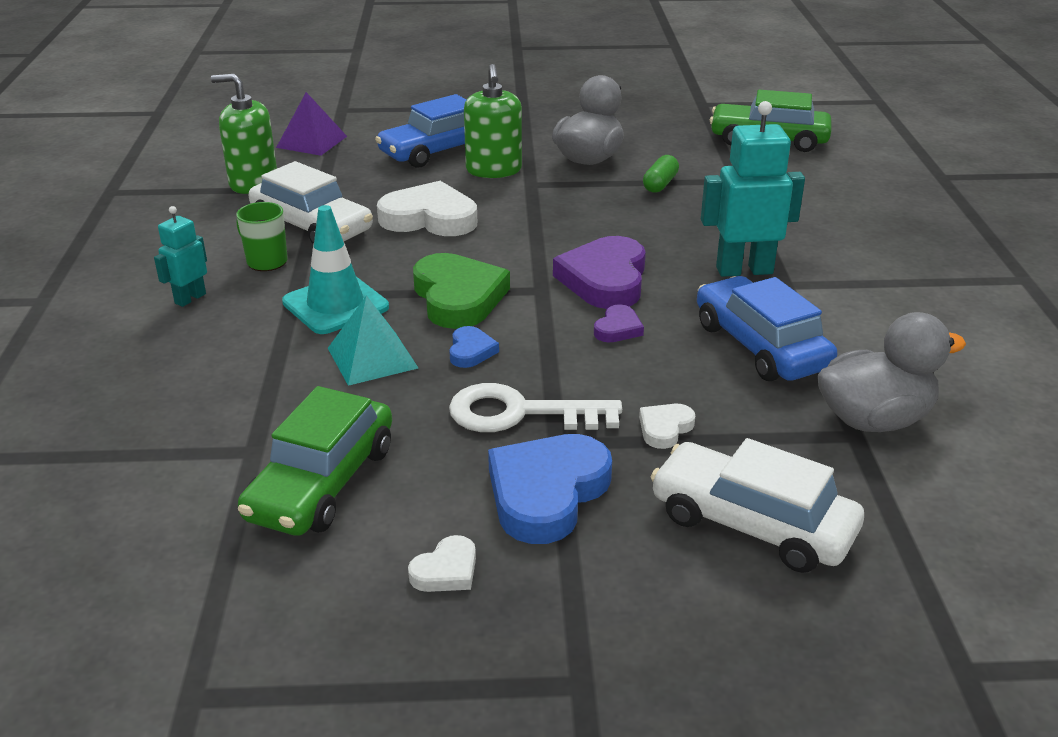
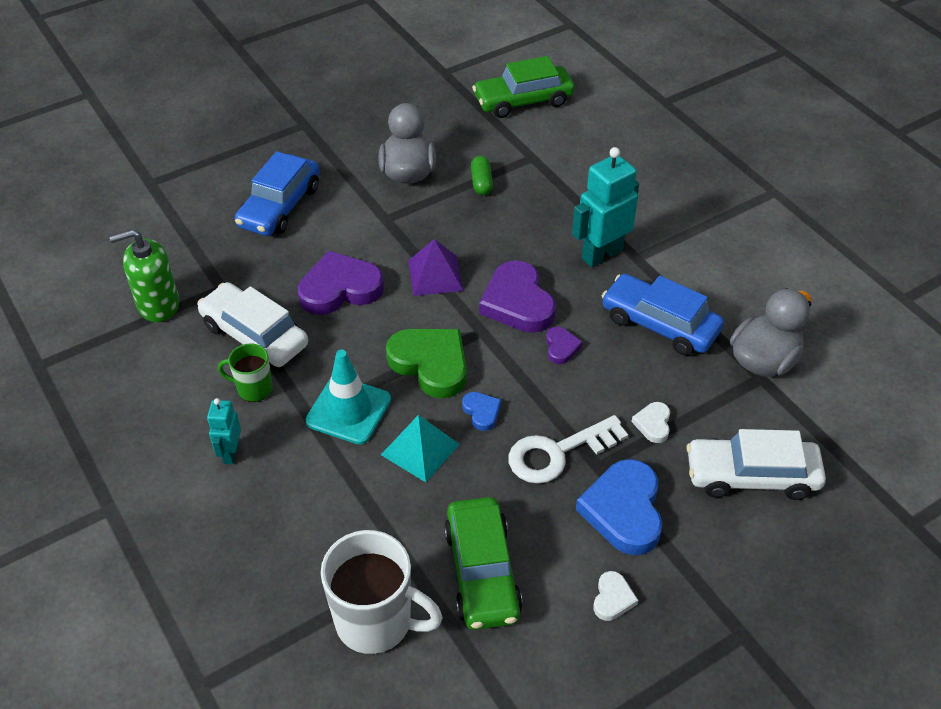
camera: 30 degrees left, 15 degrees up
(164, 479) = (376, 622): none -> white mug
(312, 142) = (162, 234): purple pyramid -> purple pyramid (435, 275)
(312, 226) = (255, 335): white car -> white car turned 150 degrees counterclockwise
(429, 218) = (340, 289): white heart -> purple heart
(494, 170) = (344, 213): green soap dispenser -> none

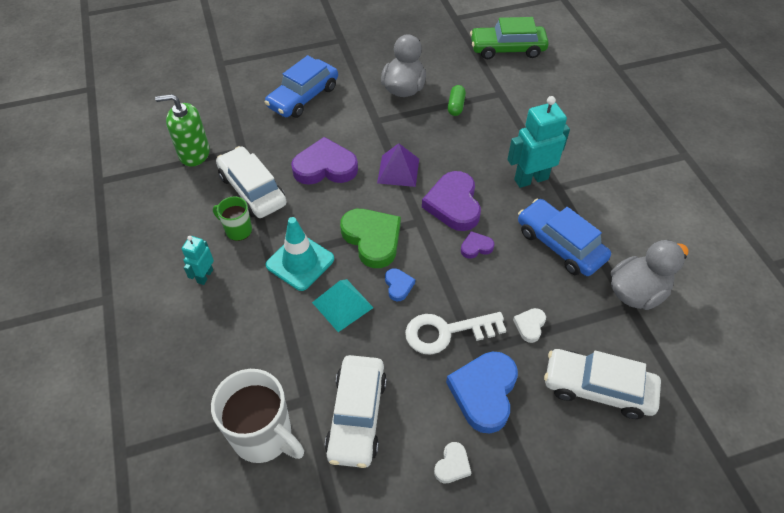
camera: 15 degrees right, 5 degrees up
(482, 572) = (357, 416): green car -> white car
(561, 347) = (476, 247): purple heart -> purple heart turned 120 degrees counterclockwise

